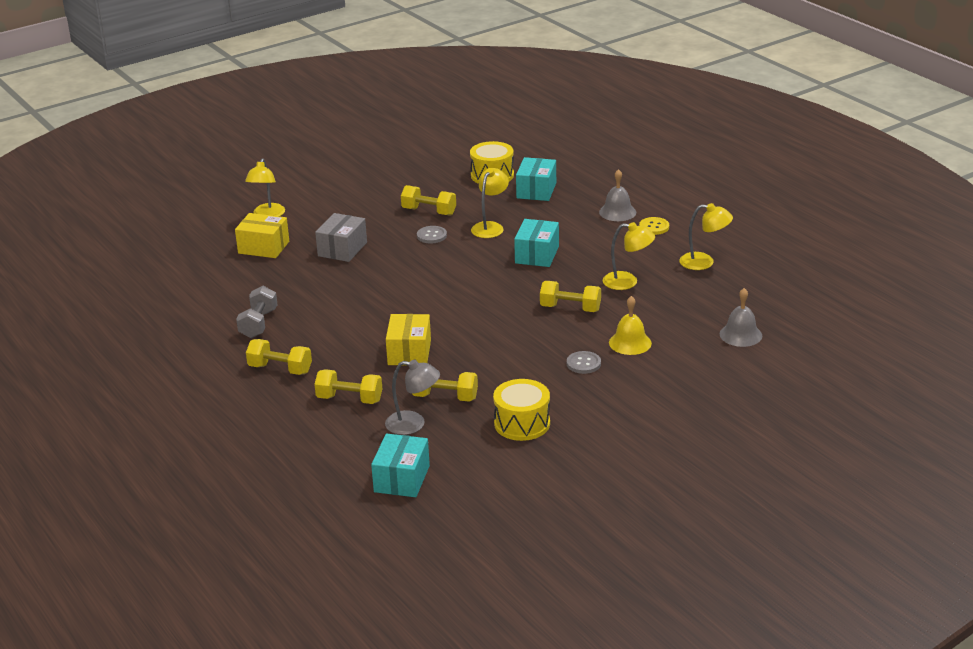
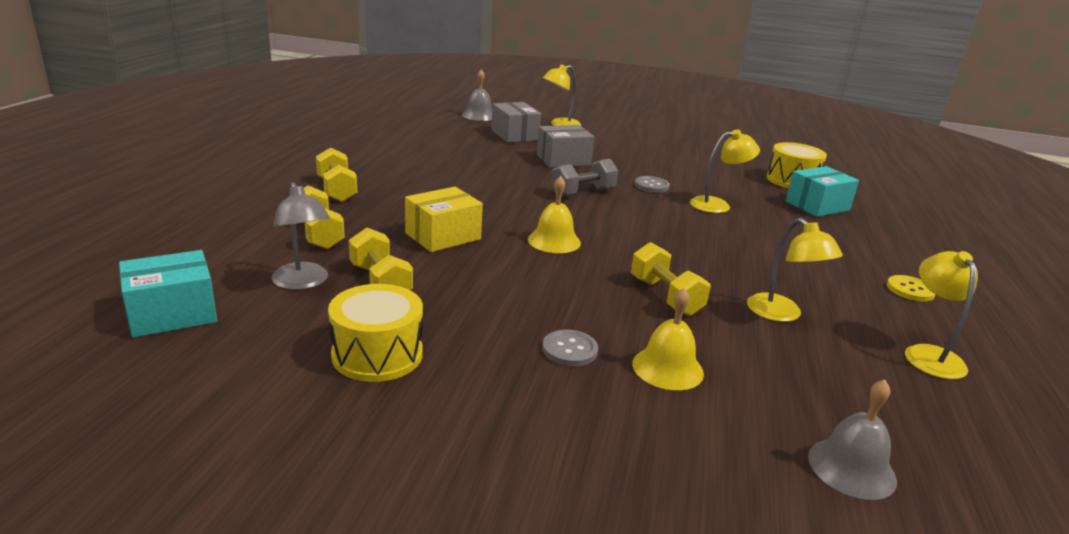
camera: 45 degrees right, 5 degrees down
(258, 324) = (400, 163): grey dumbbell -> grey dumbbell (582, 192)
(263, 247) = (514, 135): yellow box -> grey box
(429, 211) = (683, 174): yellow dumbbell -> none
(464, 314) = (554, 241): none -> yellow bell
(537, 255) = (721, 242): turquoise box -> none
(617, 212) = (883, 258): grey bell -> grey bell (479, 115)
(704, 262) = (929, 354): yellow lamp -> yellow lamp turned 150 degrees counterclockwise

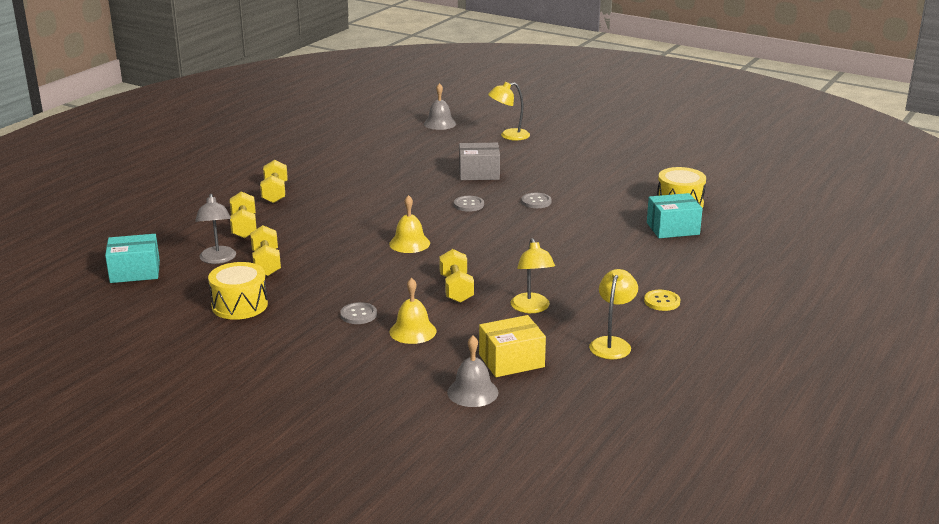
camera: 20 degrees right, 0 degrees up
(443, 236) = (329, 234): yellow box -> yellow box (511, 361)
(514, 135) = (456, 146): grey box -> none
(582, 192) = (468, 205): grey dumbbell -> grey button
(717, 205) = (578, 222): yellow lamp -> none

